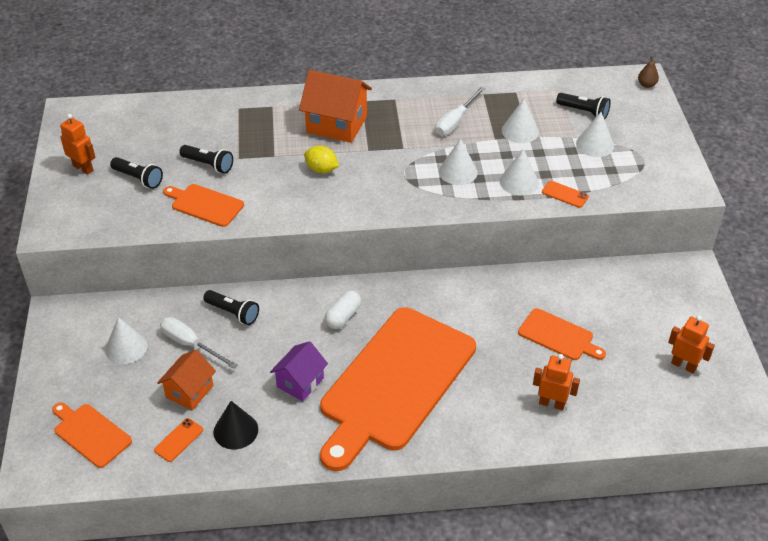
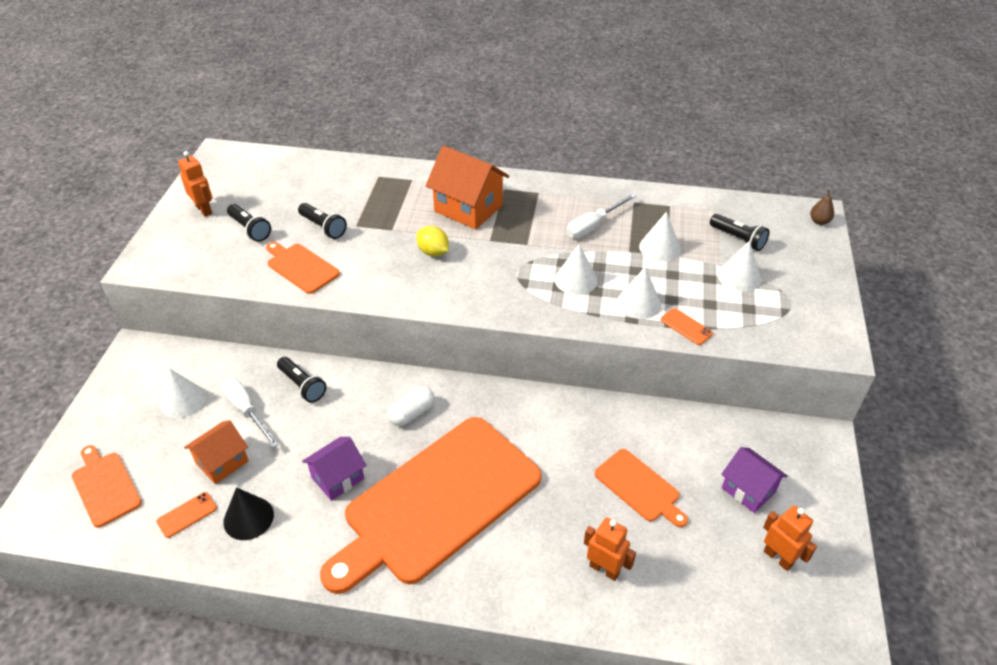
camera: 15 degrees right, 0 degrees up
(646, 319) = (748, 490): none -> purple house

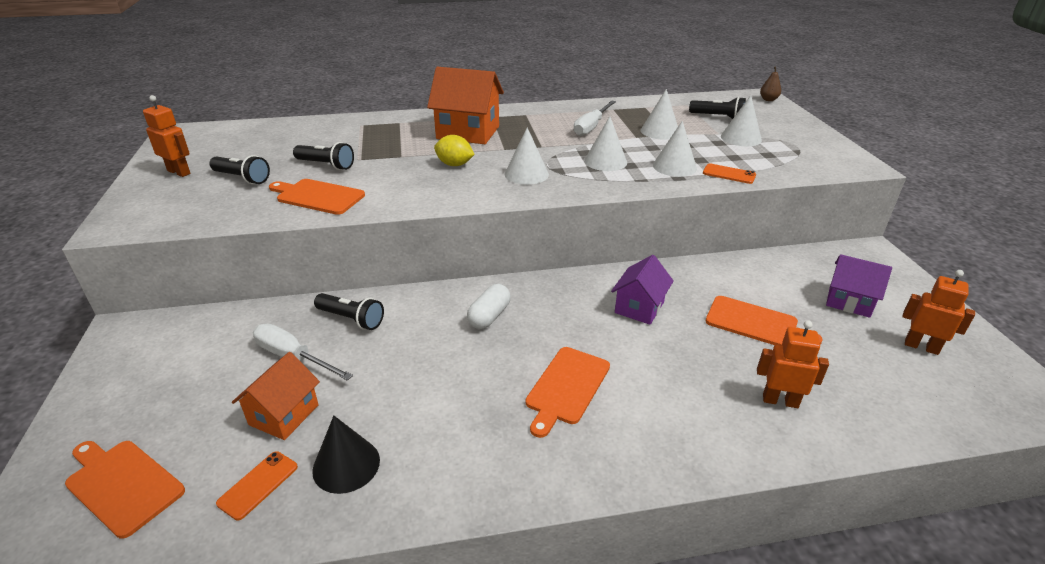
camera: 20 degrees left, 10 degrees down
(183, 400) = (205, 365): white cone -> white cone (526, 174)
(337, 478) = (439, 394): purple house -> purple house (639, 307)
(437, 502) = (566, 387): orange cutting board -> orange cutting board, size x0.44

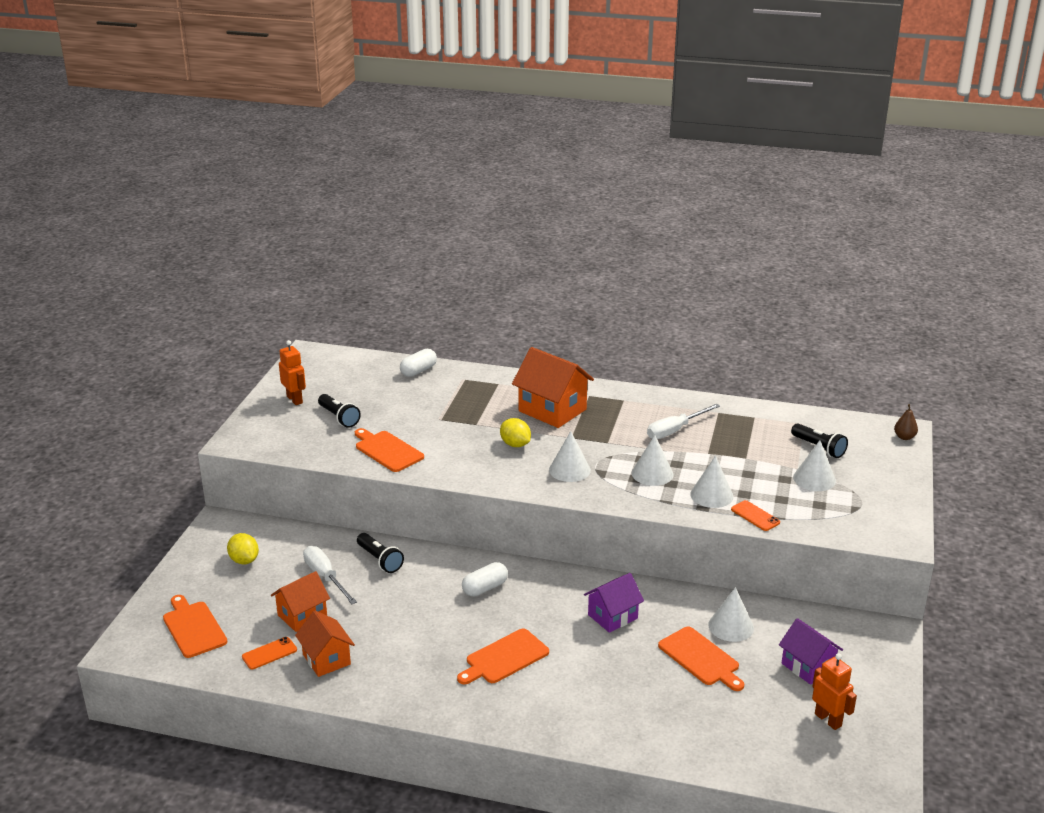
camera: 25 degrees right, 5 degrees down
(172, 366) = (244, 560): none -> yellow lemon
(310, 126) = (418, 371): none -> white capsule
(326, 165) = (409, 419): black flashlight -> none
(346, 465) = (326, 659): black cone -> orange house
(660, 131) = (739, 451): white cone -> white cone (731, 626)
(780, 401) = (659, 718): orange robot -> none

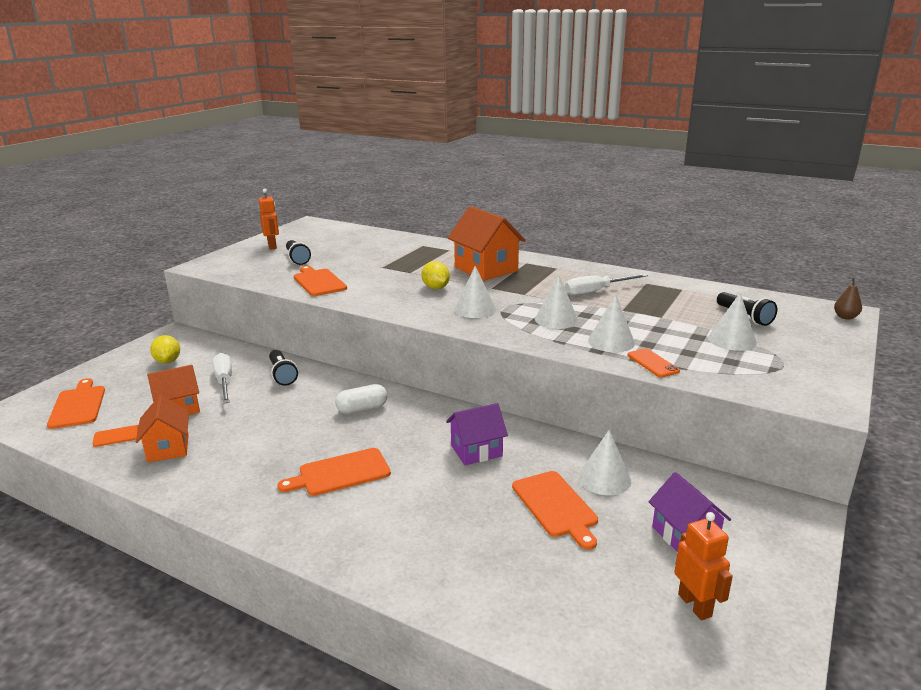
camera: 15 degrees right, 5 degrees down
(418, 371) = (387, 238): white capsule -> none

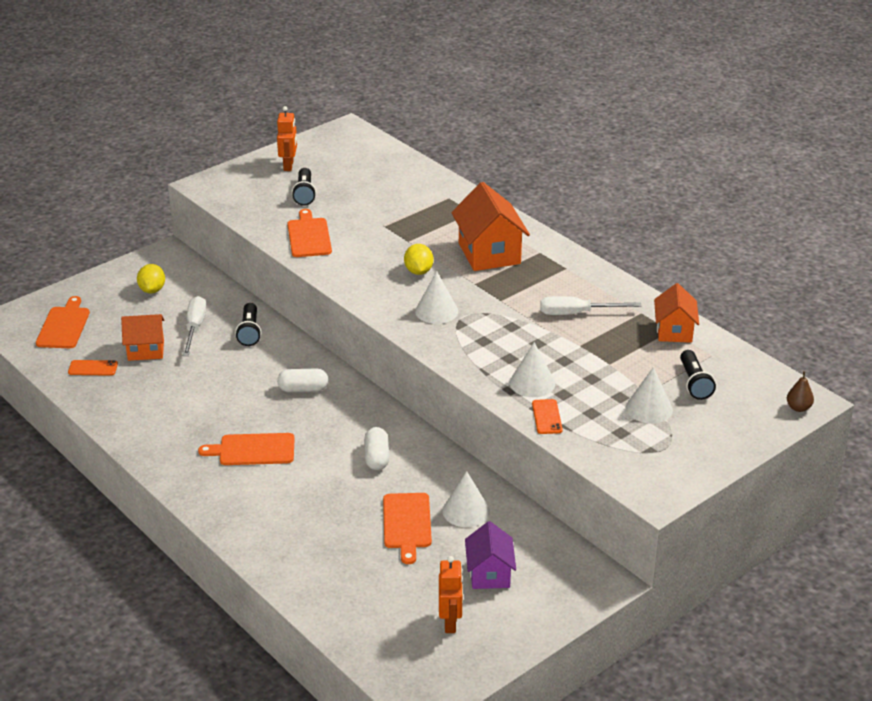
camera: 20 degrees right, 10 degrees up
(168, 448) = (126, 390): orange house -> orange house (674, 331)
(476, 451) = (376, 457): purple house -> white capsule
(556, 319) = (504, 343): white cone -> none

